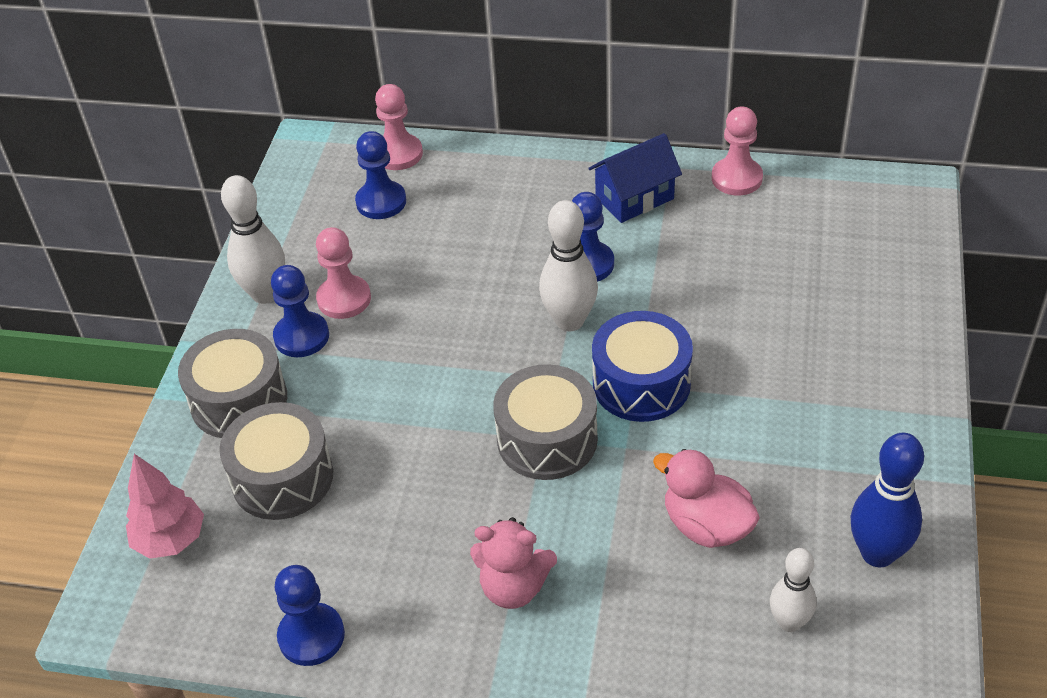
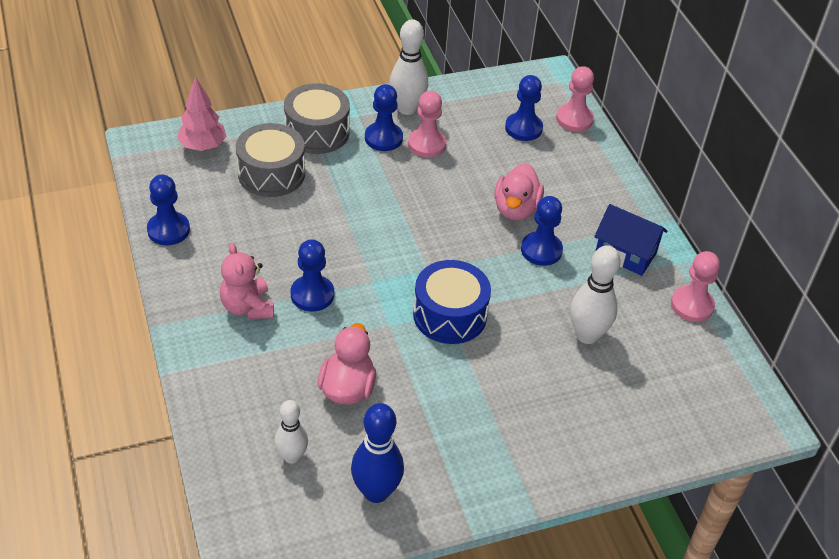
camera: 55 degrees right, 0 degrees up
(509, 260) = (516, 209): none -> pink duck
(532, 508) = (312, 295): none -> blue pawn
(547, 439) = (372, 283): grey drum -> none
(569, 321) = (481, 259): white bowling pin -> white bowling pin (587, 335)

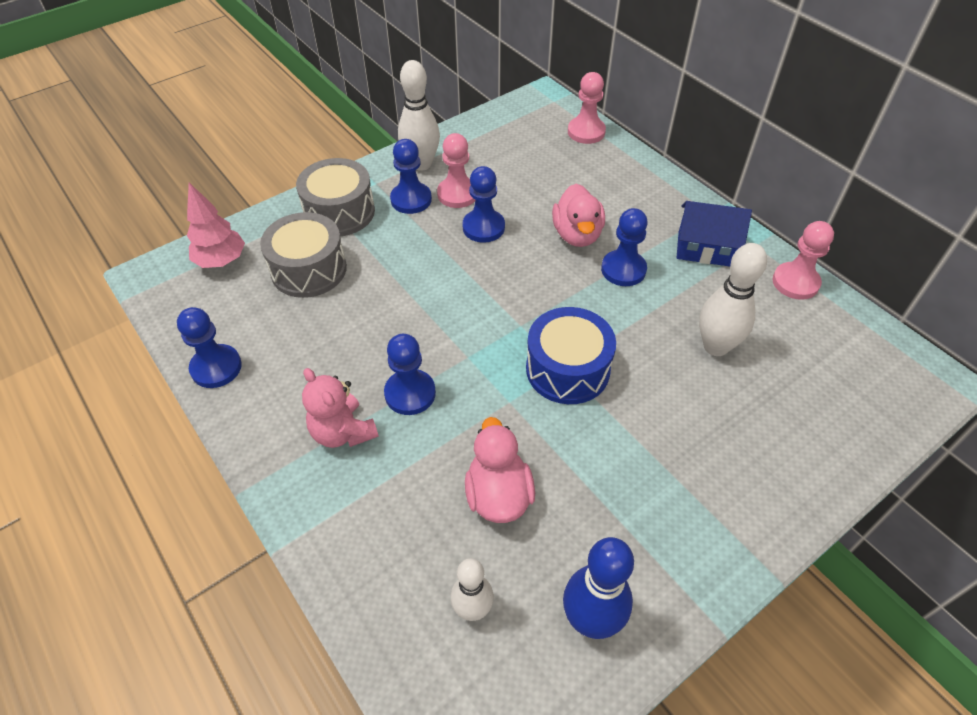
camera: 15 degrees left, 5 degrees up
(523, 128) = (543, 153): blue pawn -> blue pawn (483, 227)

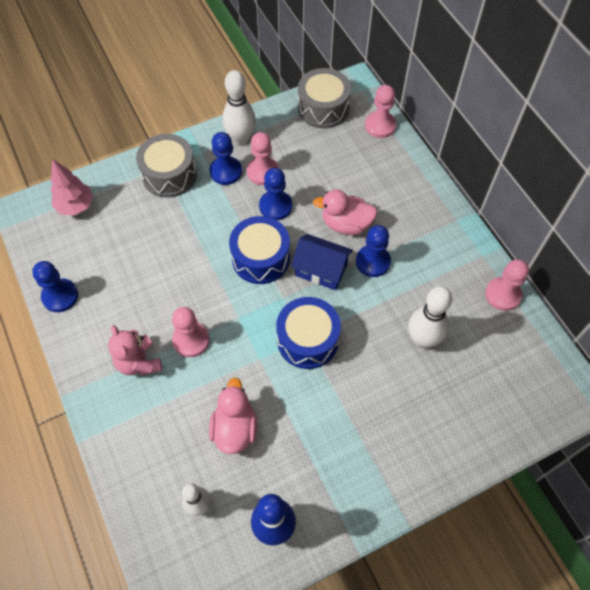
camera: 10 degrees right, 10 degrees up
(309, 269) = (138, 223): grey drum -> grey drum (323, 108)
(410, 393) = (191, 340): blue pawn -> pink pawn
(480, 285) = (261, 258): none -> blue drum
(577, 235) = (346, 224): pink duck -> pink duck turned 90 degrees clockwise
(705, 249) = (441, 253): blue house -> blue house (321, 270)

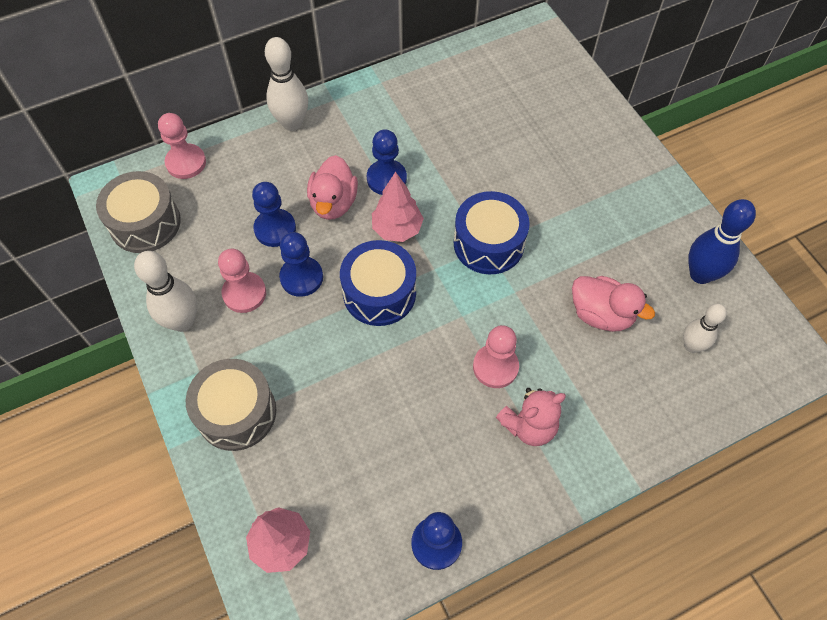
camera: 90 degrees left, 0 degrees up
(226, 171) = (239, 338): blue pawn -> blue pawn (275, 229)
(234, 428) = (601, 314): pink duck -> pink duck turned 150 degrees counterclockwise
(321, 270) = (397, 229): blue house -> pink tree
(422, 339) = (483, 140): white bowling pin -> white bowling pin (292, 123)
(503, 294) = (428, 70): pink pawn -> none

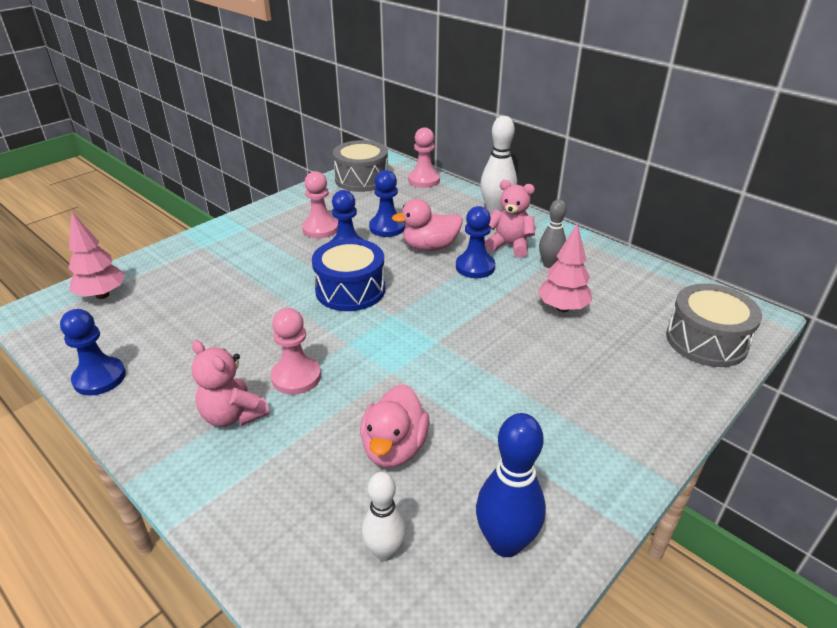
camera: 70 degrees right, 25 degrees down
(182, 321) = (285, 211): white bowling pin -> none
(236, 412) = (214, 250): grey drum -> grey drum (706, 341)
(363, 138) = (509, 245): none -> pink teddy bear
(397, 229) = (423, 284): pink tree -> pink tree (562, 308)
(408, 121) = (549, 264): none -> grey bowling pin
(488, 243) = (441, 342): blue drum -> none

